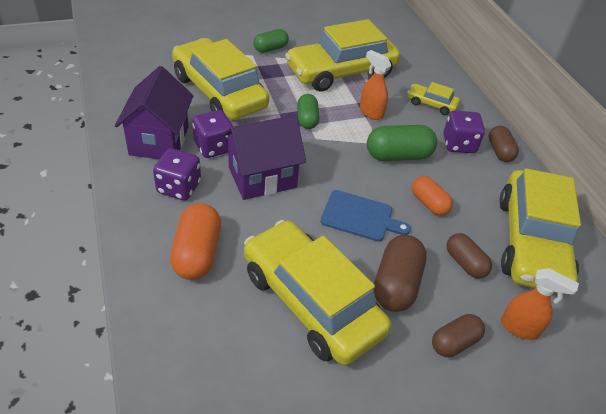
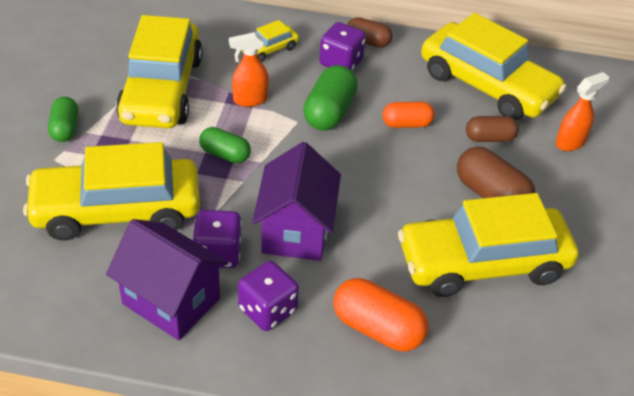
camera: 60 degrees left, 0 degrees up
(360, 217) = (396, 180): blue cutting board -> none
(454, 342) = (567, 188): brown capsule -> none

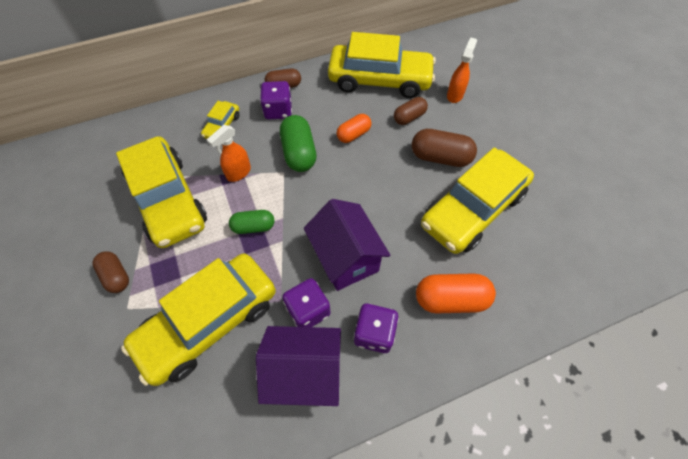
camera: 30 degrees left, 15 degrees up
(65, 128) = (116, 276): green capsule -> brown capsule

